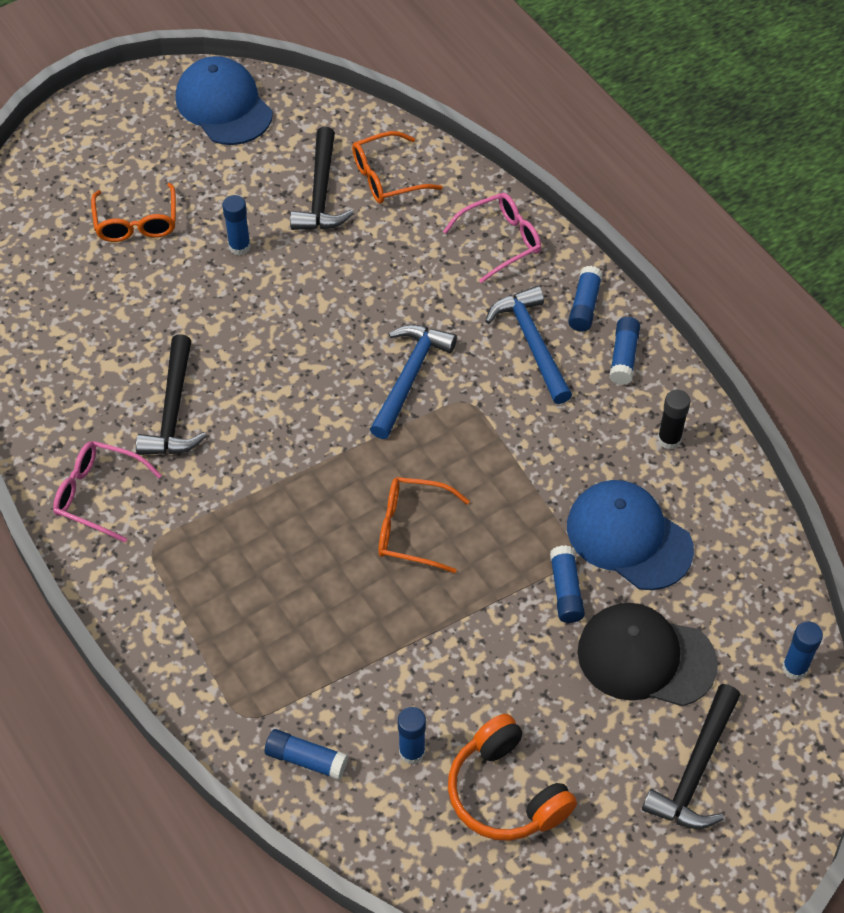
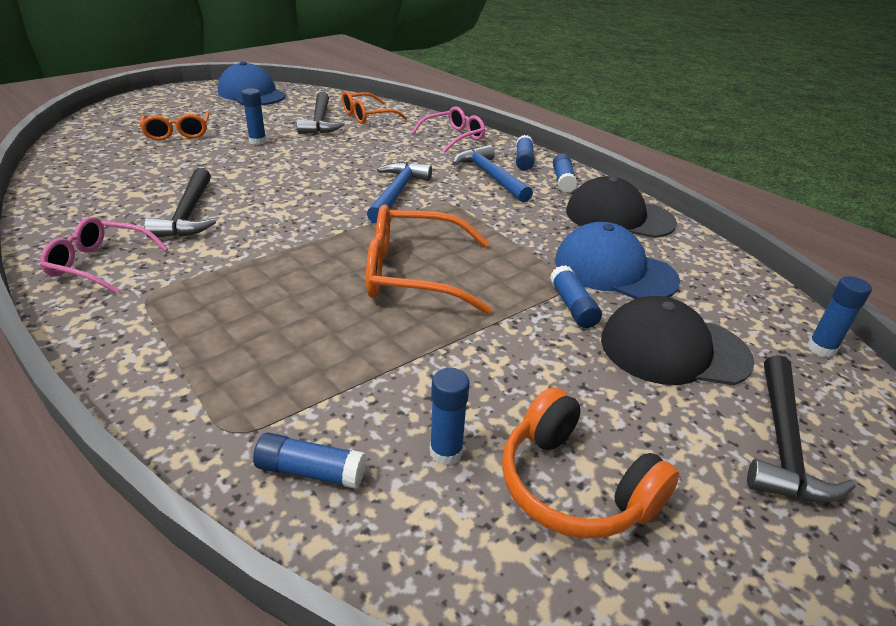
camera: 10 degrees left, 20 degrees down
(412, 530) = (413, 274): orange glasses -> orange glasses, size x1.53
(669, 439) = (619, 217): black glue stick -> black cap

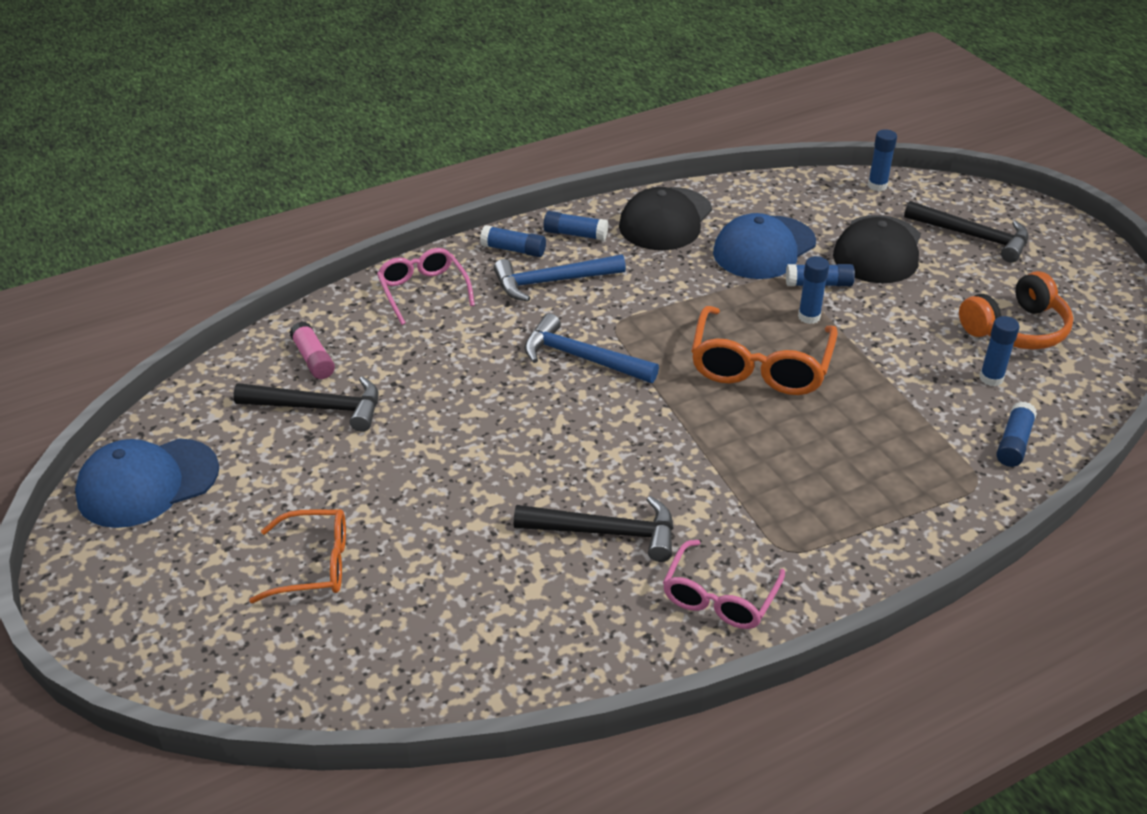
camera: 75 degrees left, 5 degrees up
(257, 141) = (379, 474): blue glue stick -> blue glue stick (809, 317)
(367, 116) = (313, 359): orange glasses -> pink glue stick

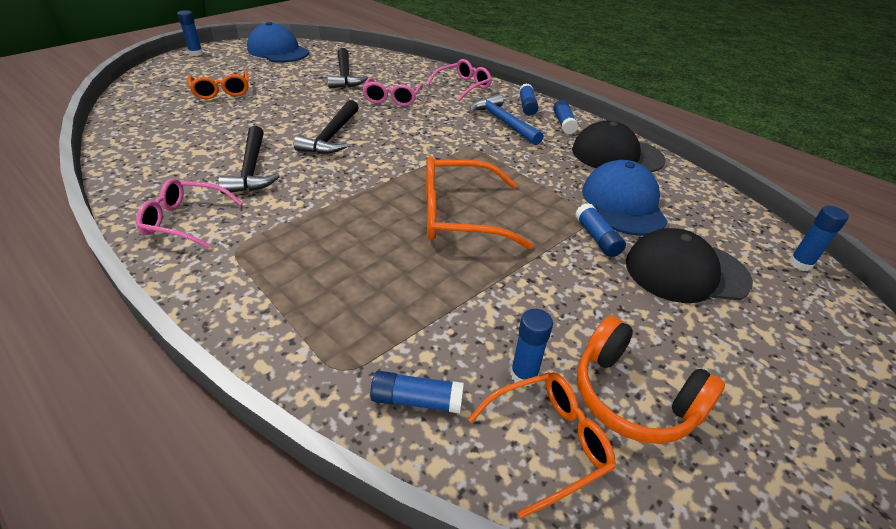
camera: 70 degrees right, 0 degrees up
(313, 359) = (384, 69): pink glue stick -> none
(434, 368) = (392, 98): none -> pink glasses
(582, 358) = (427, 141): blue hammer -> none
(764, 248) = (623, 203): blue cap -> blue cap turned 60 degrees clockwise
(809, 317) = (543, 236): blue glue stick -> blue glue stick (196, 53)
(973, 236) = (787, 347): black hammer -> black hammer (332, 136)
(1055, 383) = (548, 442): none -> orange glasses

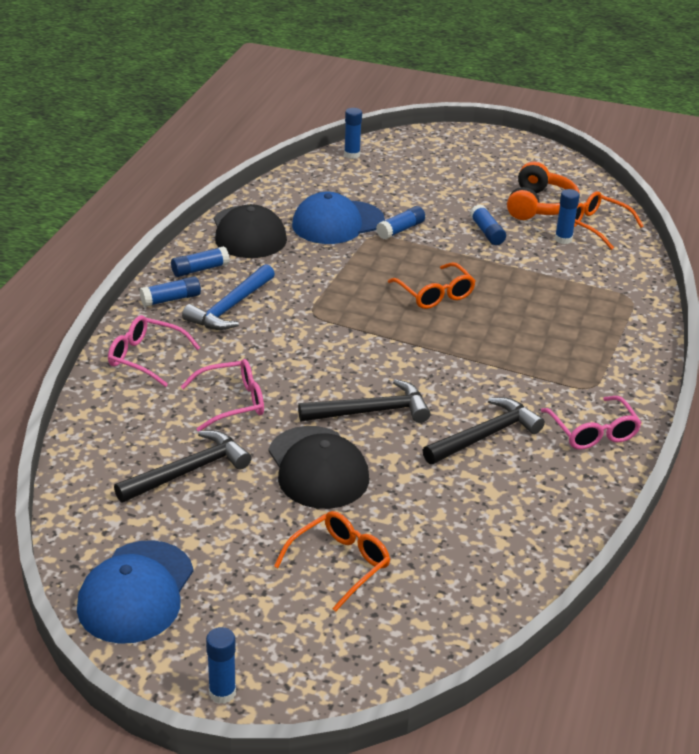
camera: 115 degrees left, 5 degrees down
(417, 400) = (619, 268): blue glue stick -> blue glue stick (487, 232)
(459, 215) = (435, 294): orange glasses -> orange glasses, size x0.65
(685, 271) = (406, 194): black cap -> black cap (318, 468)

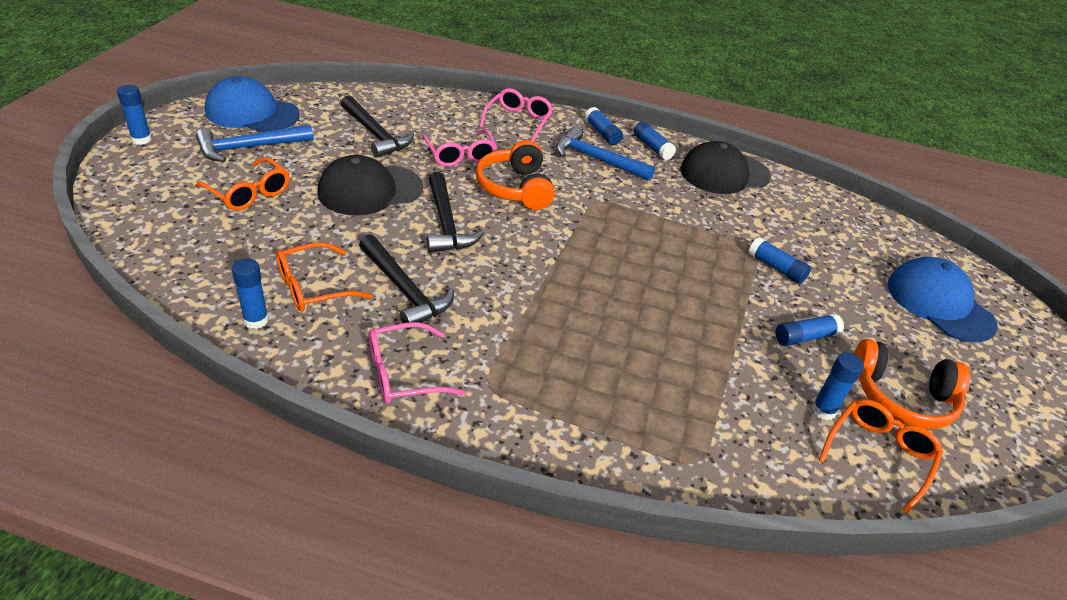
camera: 85 degrees right, 5 degrees up
(233, 580) = (249, 148): none -> blue hammer
(297, 365) = (515, 188): none -> orange headphones
(337, 223) = (769, 226): blue cap -> blue cap (939, 304)
(352, 155) = (923, 246): blue glue stick -> blue glue stick (256, 320)
(435, 294) = (653, 281): orange glasses -> orange glasses (313, 287)

